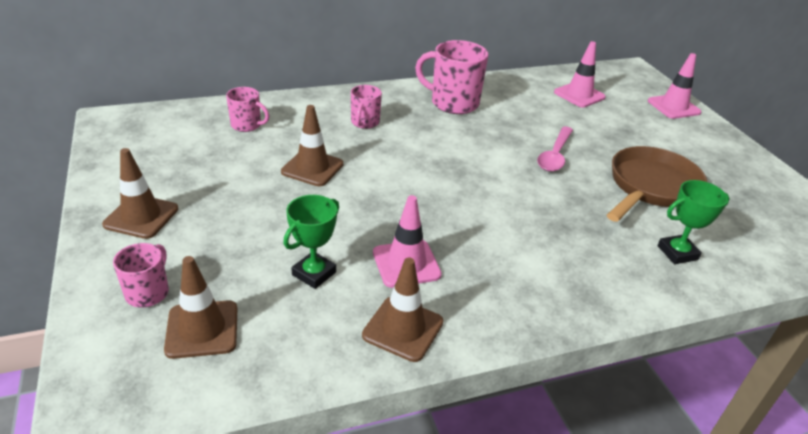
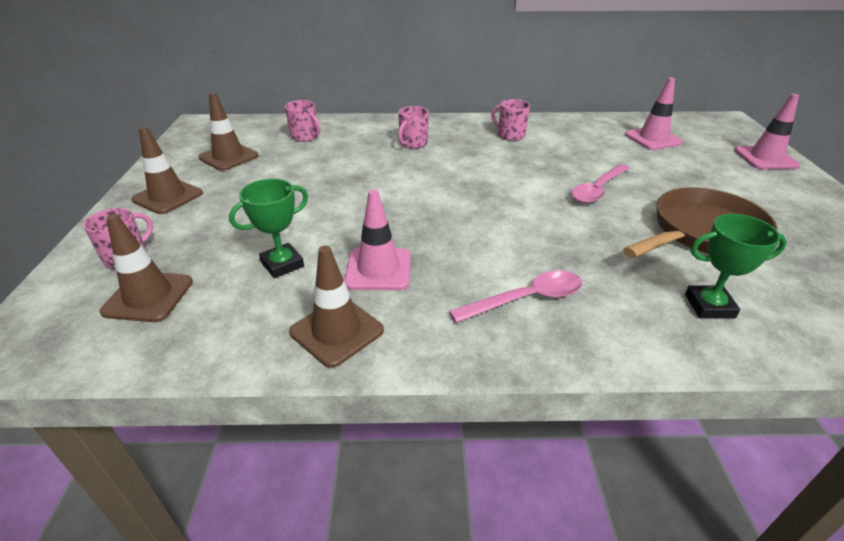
camera: 20 degrees right, 0 degrees up
(312, 168) = (340, 175): brown traffic cone -> brown traffic cone (229, 157)
(453, 103) = (510, 135): pink mug -> pink mug, size x0.56
(543, 270) = (527, 299): none -> pink spoon

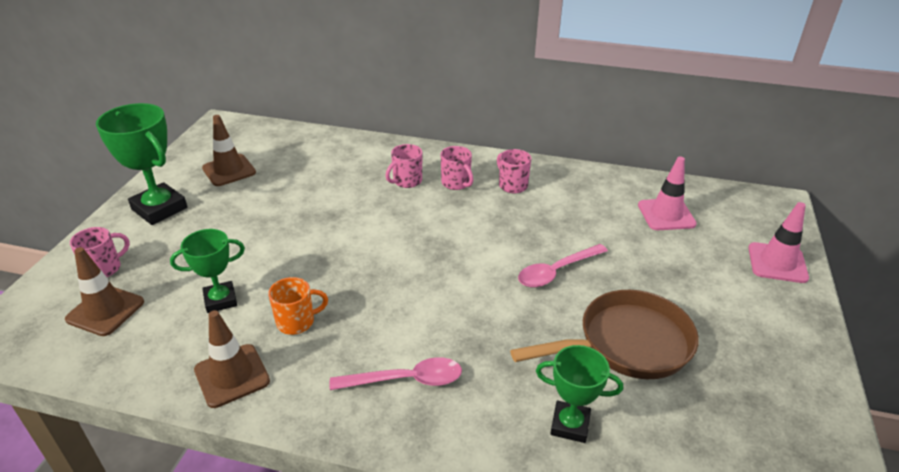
camera: 15 degrees right, 0 degrees up
(168, 196) = (159, 208): brown traffic cone -> green trophy
(305, 137) = (308, 156): pink mug -> pink mug (456, 183)
(378, 269) = (296, 322): pink traffic cone -> orange mug

